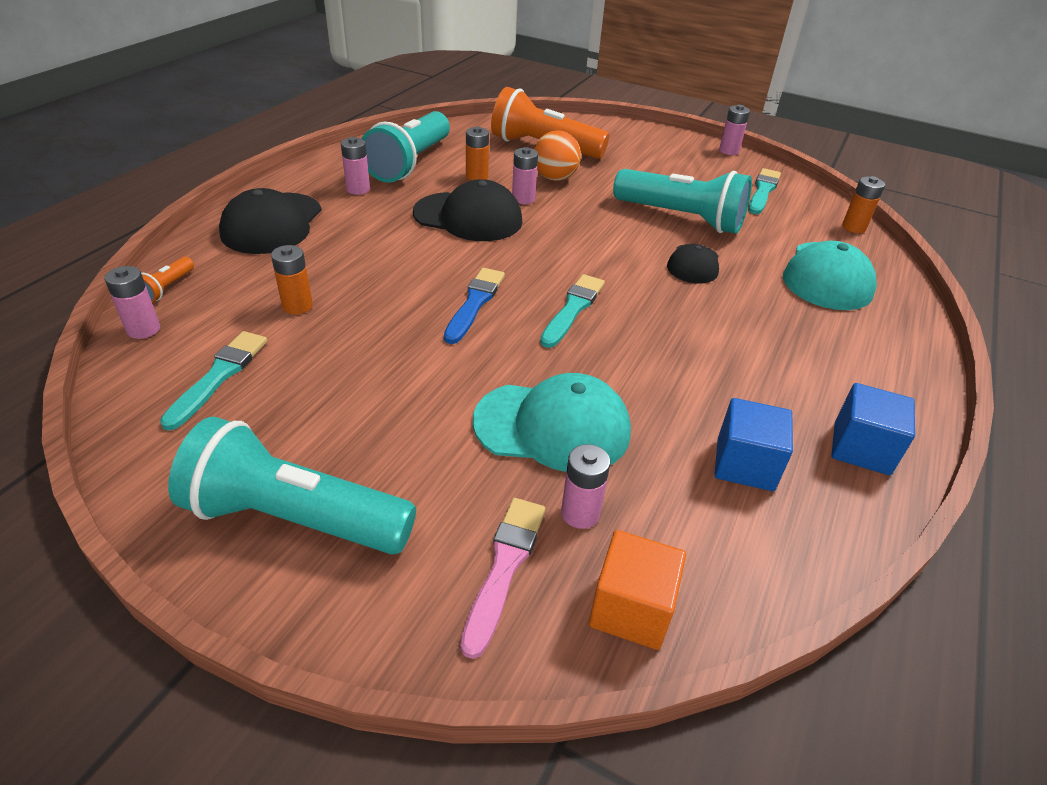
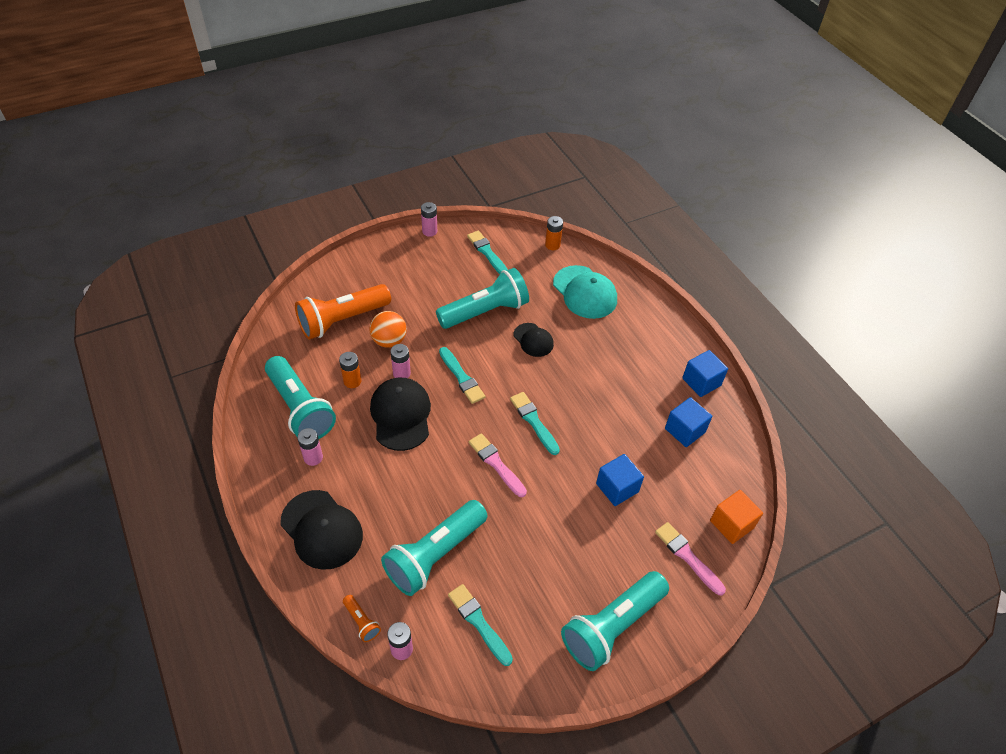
camera: 55 degrees left, 10 degrees up
(297, 306) = (435, 555): orange battery -> turquoise flashlight
(468, 217) = (401, 415): black cap -> black cap turned 60 degrees counterclockwise
(474, 303) = (496, 464): blue brush -> pink brush
(552, 426) = (617, 488): turquoise cap -> blue cube
(568, 235) = (461, 377): none -> turquoise brush
(580, 513) = (675, 511): pink battery -> none

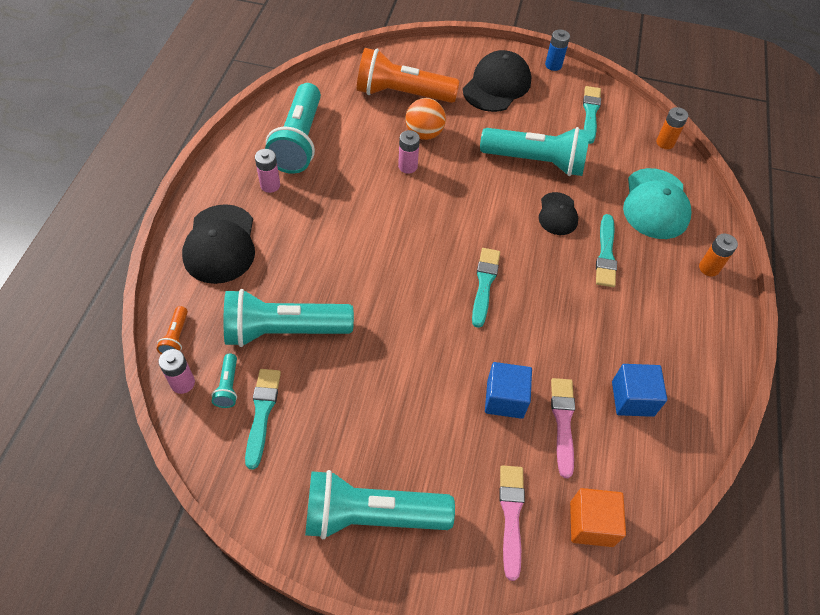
camera: 40 degrees right, 5 degrees up
(352, 381) = (361, 147): orange battery -> orange battery (709, 268)
(401, 415) = (372, 199): black cap -> black cap (497, 85)
(429, 231) = (553, 65): pink battery -> blue battery
(436, 624) = (228, 386): none -> turquoise flashlight
(461, 377) = (457, 203): turquoise brush -> turquoise brush (606, 254)
(496, 464) = (412, 295): pink brush -> pink brush (563, 422)
(701, 382) = (700, 366): blue cube -> none

